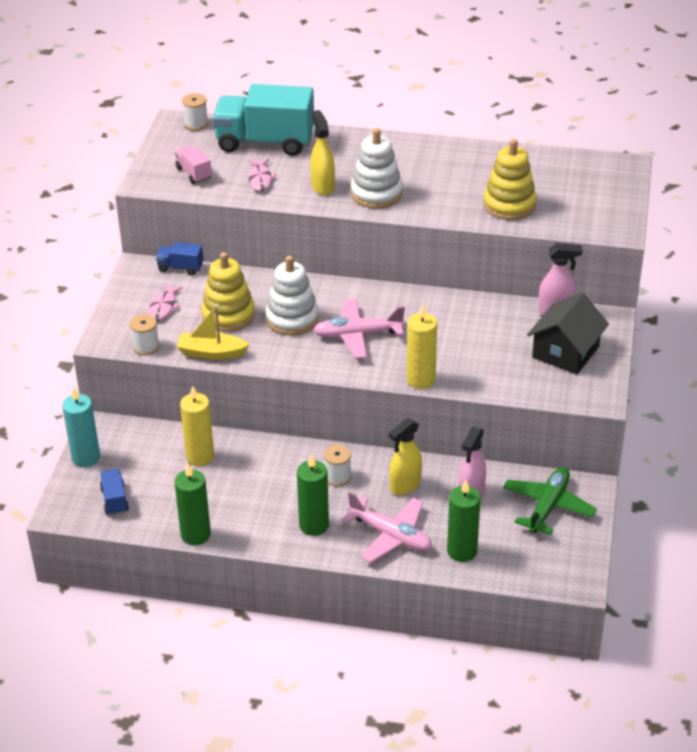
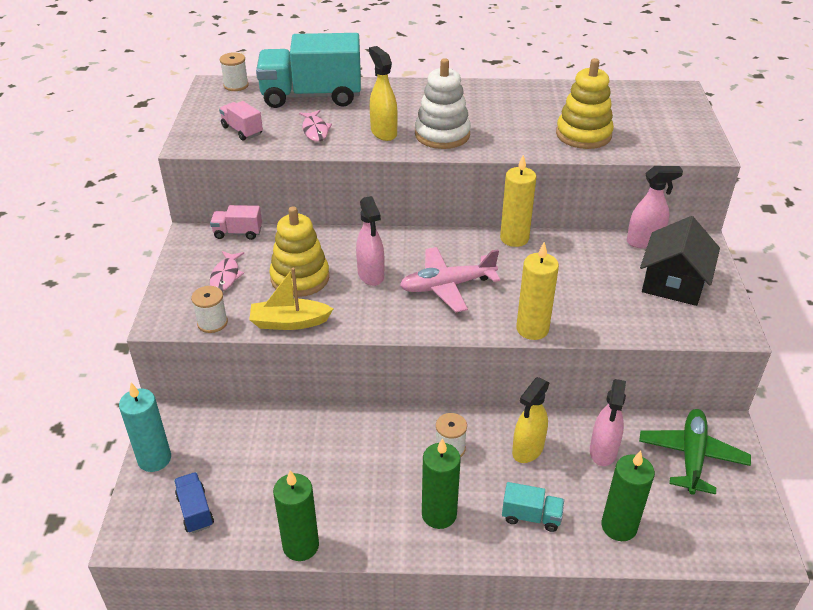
camera: 10 degrees left, 0 degrees up
(180, 268) = (238, 233): blue truck -> pink truck
(200, 456) = (288, 442): yellow candle -> yellow candle (514, 238)
(292, 319) = (371, 275): white stacking toy -> pink spray bottle
(390, 535) = (531, 516): pink plane -> turquoise truck

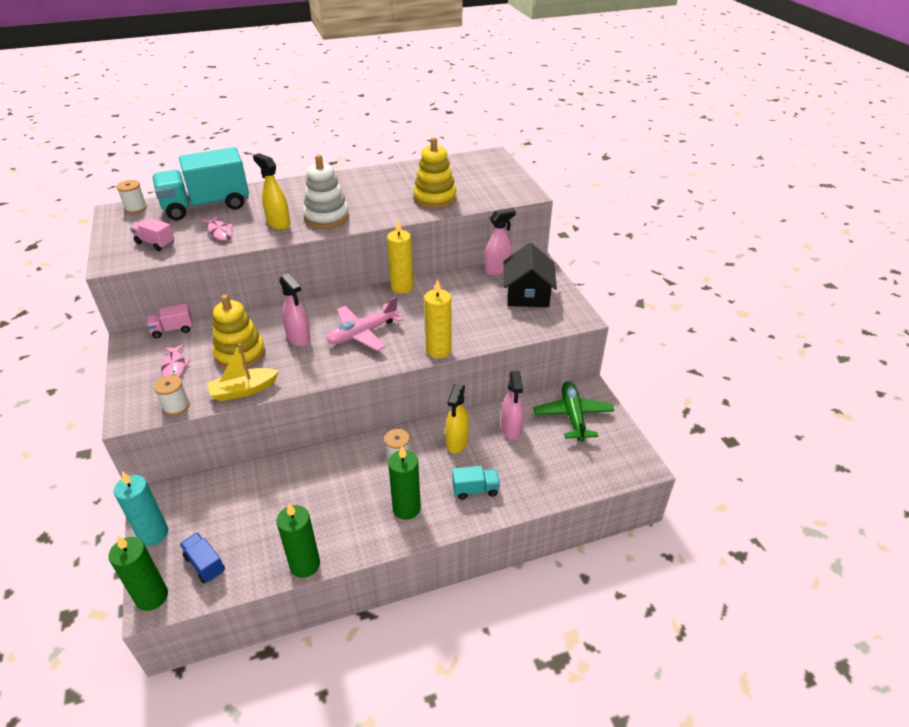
camera: 20 degrees left, 0 degrees up
(619, 526) = (539, 478): green candle -> green candle (152, 597)

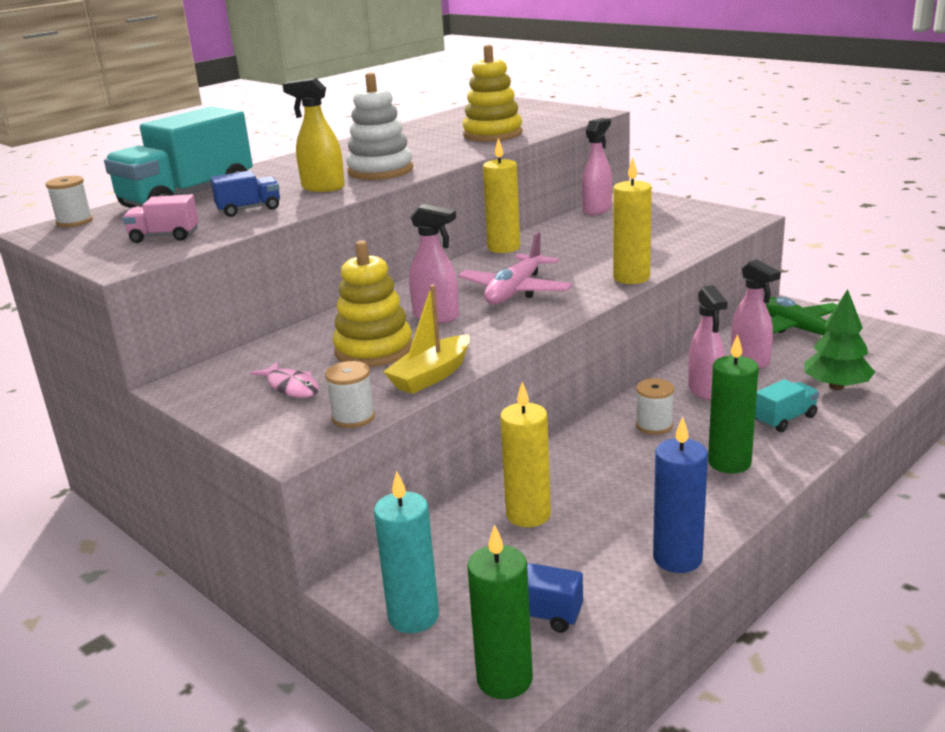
camera: 25 degrees left, 15 degrees down
(172, 330) = (233, 359): pink truck -> none
(220, 232) = (249, 209): pink fish -> blue truck
(268, 492) = (528, 515): none -> yellow candle
(305, 564) = (677, 558): green candle -> blue candle
(457, 442) = (705, 391): yellow spray bottle -> pink spray bottle
(527, 294) = (661, 217): black house -> none
(537, 477) = (836, 386): none -> green tree

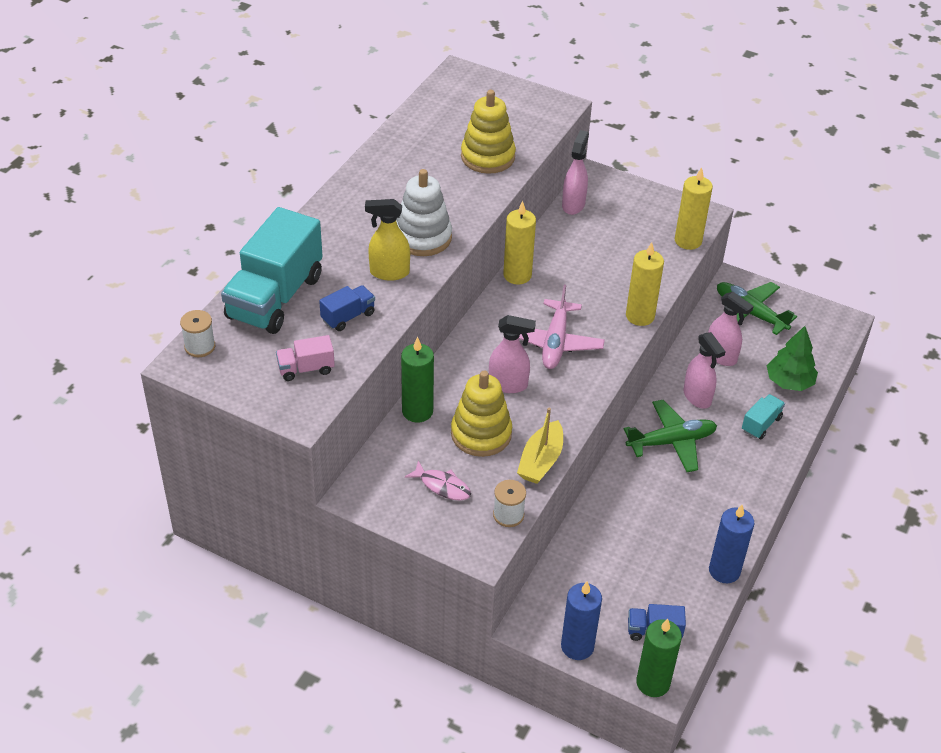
camera: 20 degrees left, 20 degrees up
(413, 616) = (577, 646): turquoise candle -> blue candle
(528, 515) = (615, 546): yellow candle -> yellow candle (688, 241)
(654, 425) = (671, 442): white spool -> green plane
(729, 462) = (734, 475): green candle -> green candle (417, 411)

